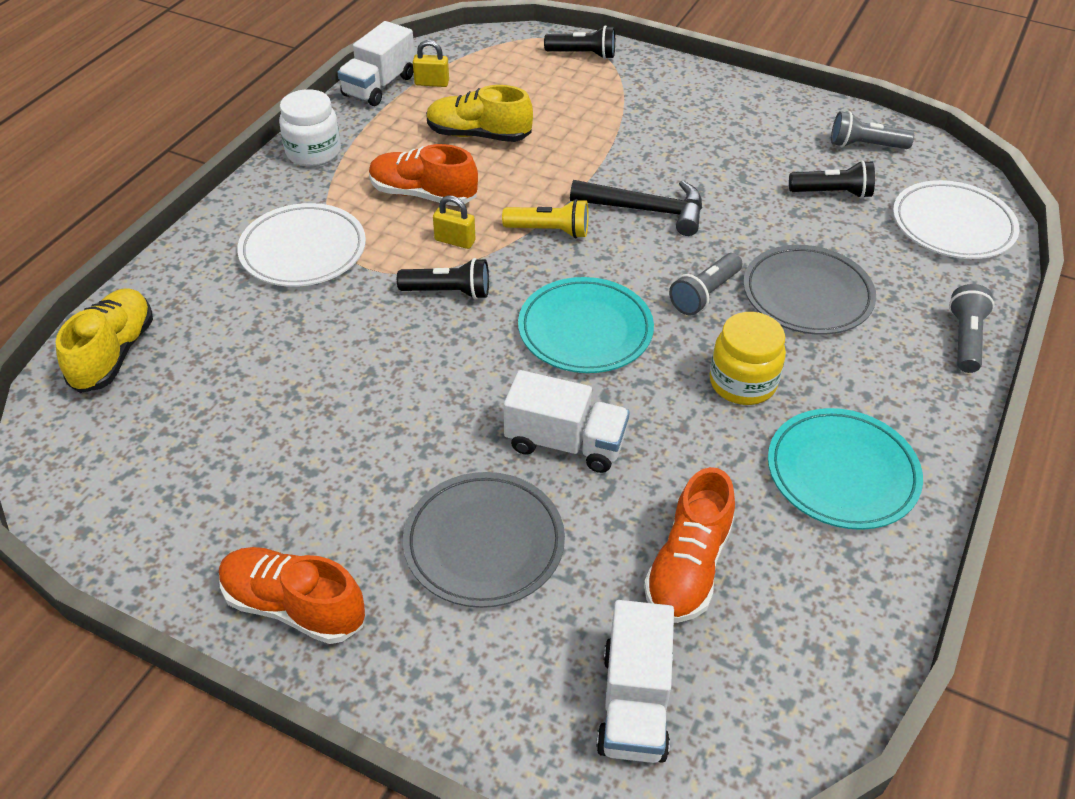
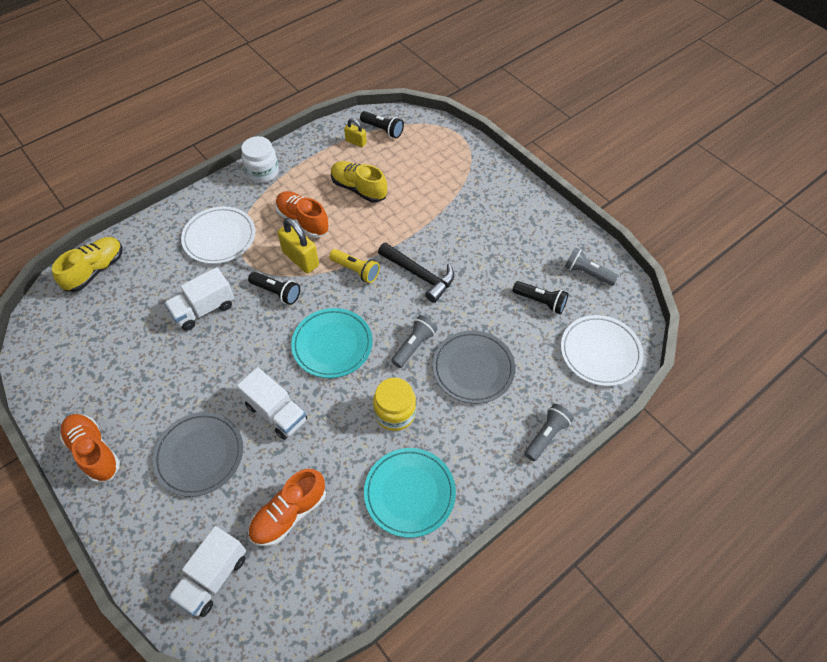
camera: 25 degrees right, 10 degrees up
(379, 86) = (325, 135): white truck -> white truck (204, 309)
(455, 241) = (300, 259): yellow padlock -> yellow padlock, size x1.73
(583, 54) = (457, 147): black flashlight -> black flashlight (383, 130)
(704, 294) = (414, 346): grey flashlight -> grey flashlight turned 150 degrees clockwise

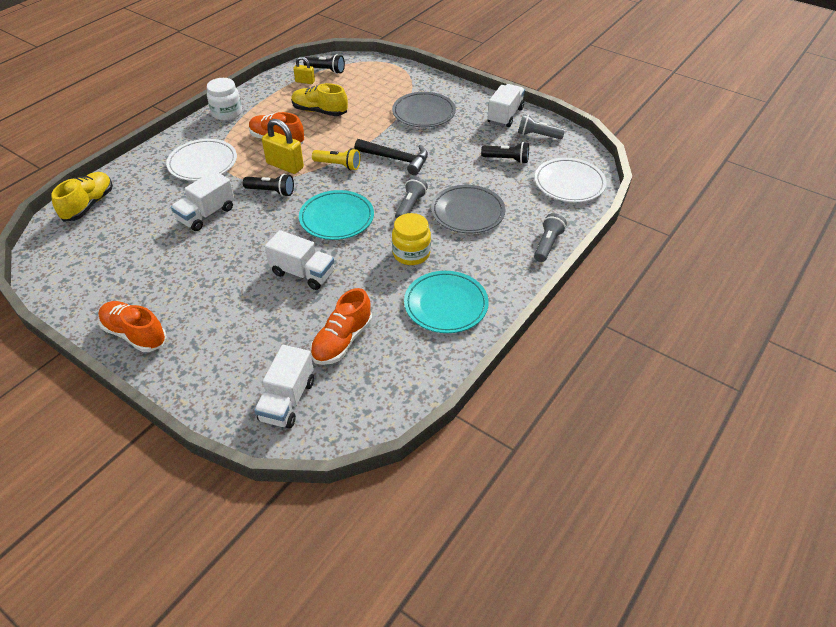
camera: 15 degrees left, 10 degrees down
(199, 455) = (241, 316): grey plate -> grey plate (423, 113)
(559, 235) = (505, 116): none -> white truck

